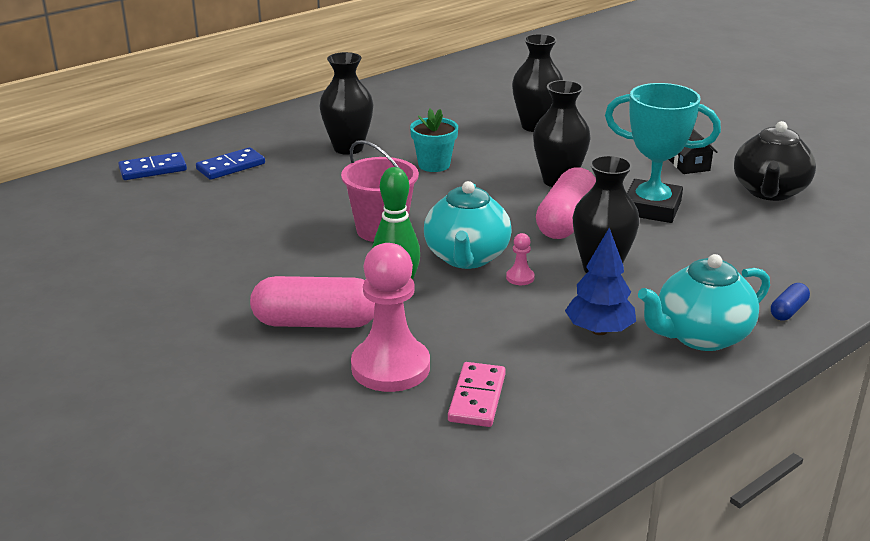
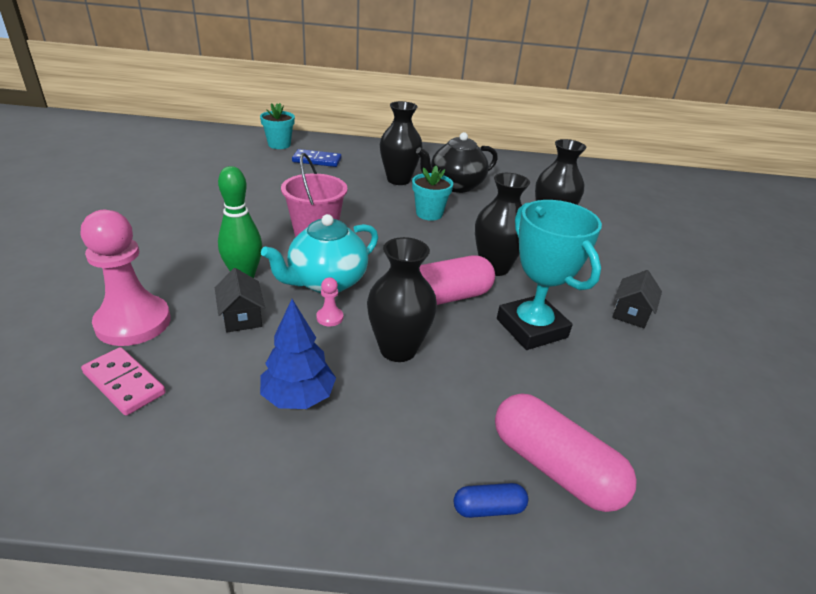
camera: 40 degrees right, 5 degrees up
(153, 169) = (279, 145): blue domino -> turquoise flower pot
(316, 322) = (164, 267): pink capsule -> pink capsule (554, 467)
(460, 314) = (242, 317): none -> black house
(477, 398) = (124, 383): pink domino -> pink domino turned 75 degrees clockwise
(700, 336) = (362, 466): turquoise teapot -> none
(769, 191) = (676, 380): black teapot -> black teapot (455, 186)

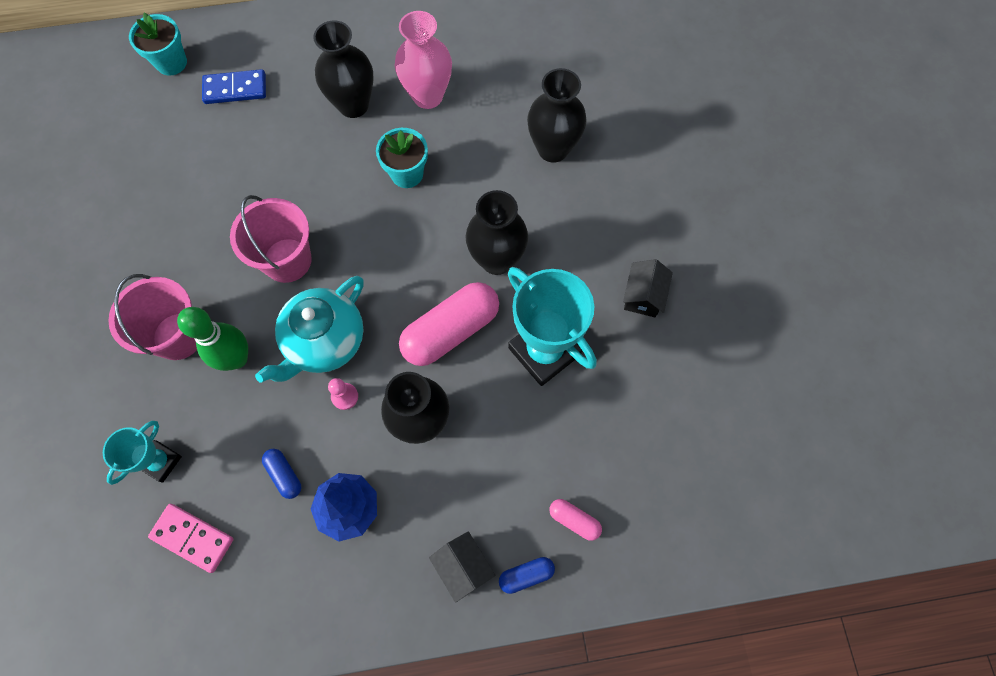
camera: 10 degrees left, 35 degrees up
(133, 322) = (160, 461): pink pawn -> turquoise trophy
(203, 254) = (178, 336): none -> pink bucket
(242, 317) = (259, 422): black house -> black house (463, 567)
(245, 357) = (284, 475): none -> blue capsule
(455, 186) = (428, 96): black teapot -> pink vase
(554, 467) = (574, 520): pink capsule -> pink capsule, size x0.47

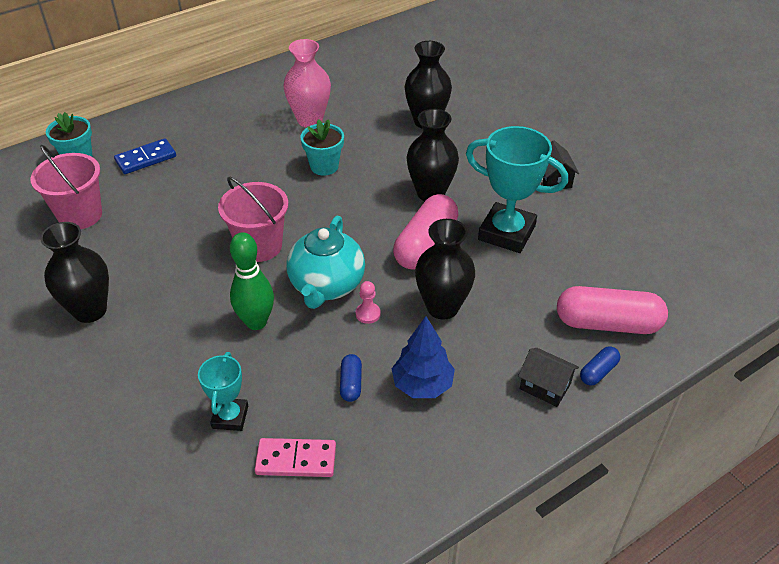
camera: 25 degrees left, 25 degrees down
(178, 336) = (192, 325): pink bucket -> pink bucket (80, 215)
(284, 475) = (351, 383): blue capsule -> blue capsule turned 60 degrees clockwise
(353, 105) = (253, 140): black vase -> black vase (90, 310)
(574, 520) = (607, 323): pink capsule -> pink capsule, size x2.13

